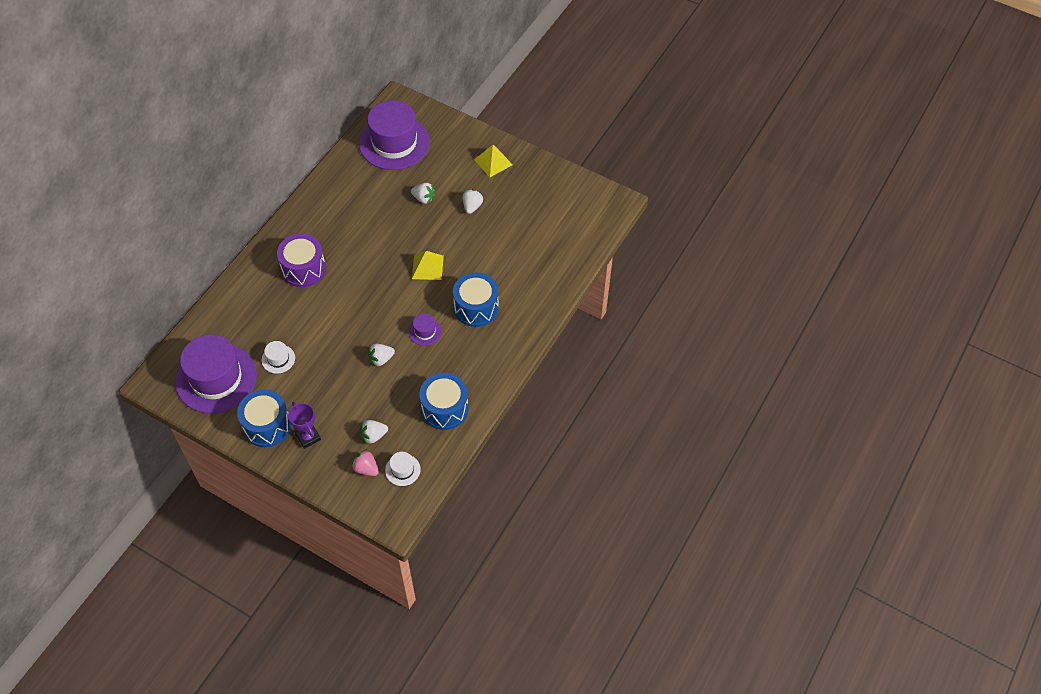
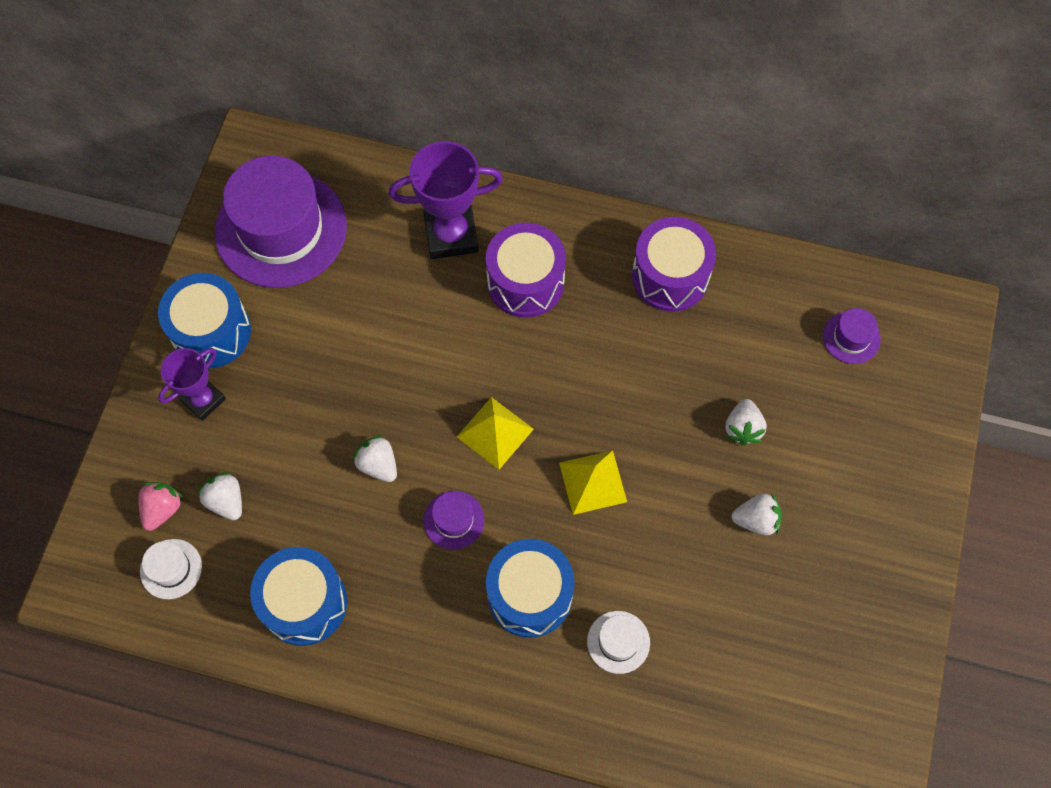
camera: 75 degrees right, 10 degrees up
(259, 296) = (451, 235): none -> purple trophy
(278, 359) = (338, 305): white hat -> white hat (618, 642)
(329, 205) = (670, 276): none -> purple drum
(394, 142) = (851, 337): purple hat -> purple hat, size x0.42
(493, 162) = (877, 527): yellow pyramid -> yellow pyramid (495, 432)

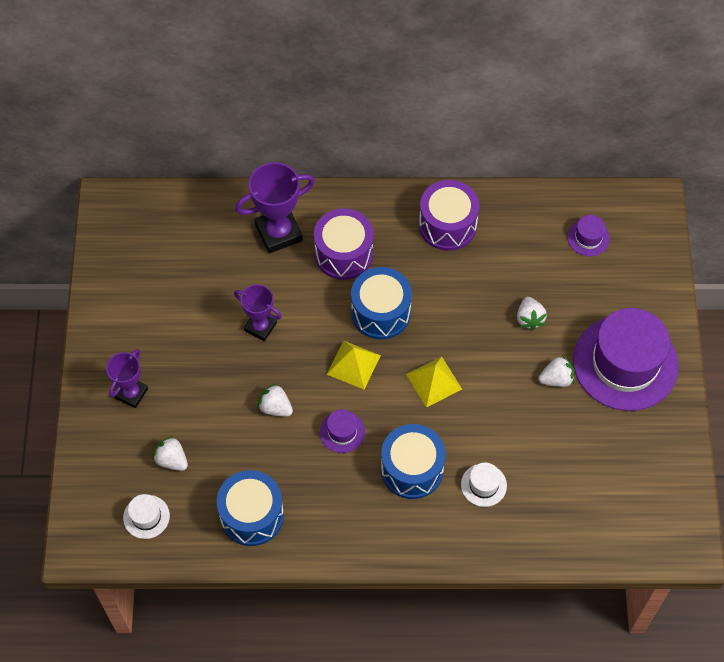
camera: 15 degrees left, 5 degrees down
(162, 509) = (126, 477): pink strawberry -> none
(211, 332) = (121, 344): blue drum -> blue drum (380, 312)
(281, 229) = (150, 258): purple hat -> purple hat (625, 363)
(391, 352) = (260, 327): none -> purple trophy

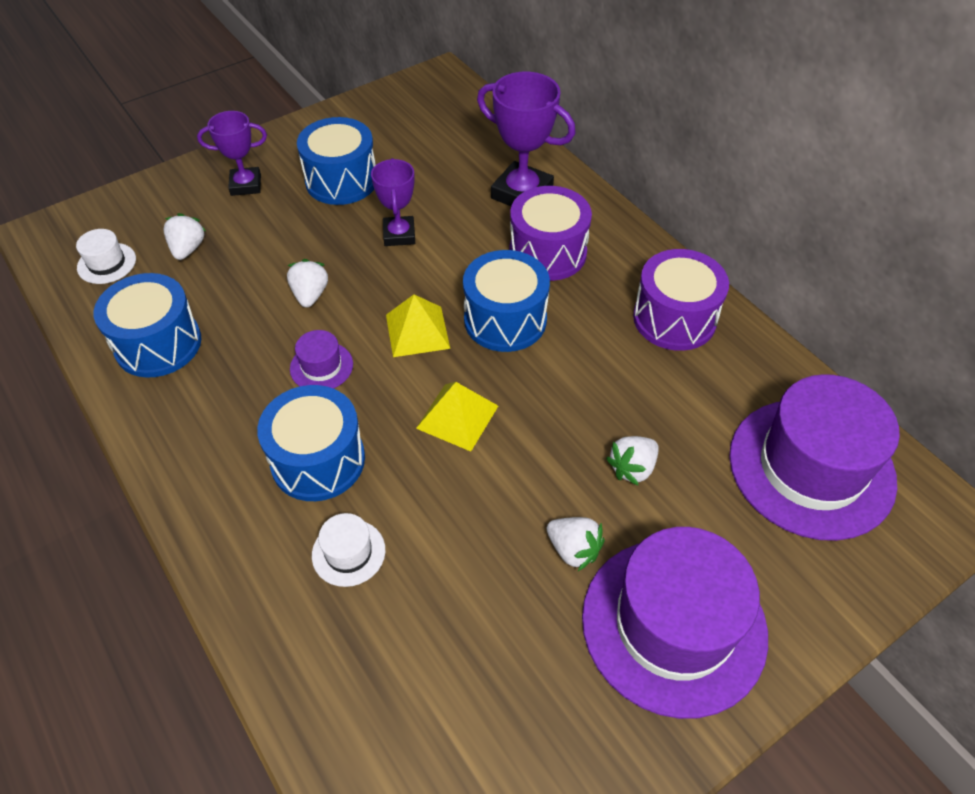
camera: 55 degrees right, 10 degrees down
(176, 331) = (341, 180): none -> blue drum
(588, 238) = (811, 468): purple hat -> purple hat, size x2.37

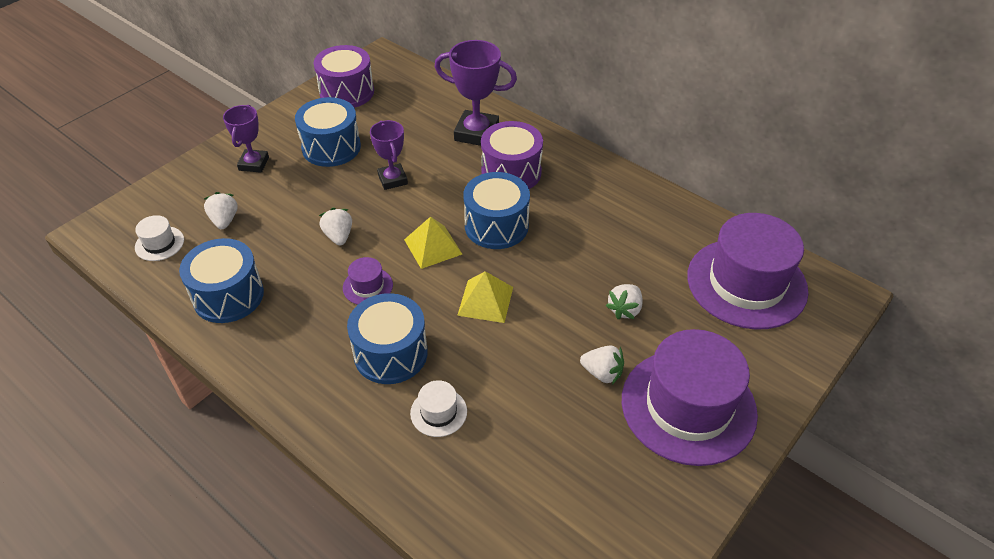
camera: 15 degrees left, 5 degrees down
(246, 185) = (254, 164): purple trophy -> purple trophy turned 60 degrees counterclockwise
(674, 318) = (619, 202): purple drum -> purple drum (347, 92)

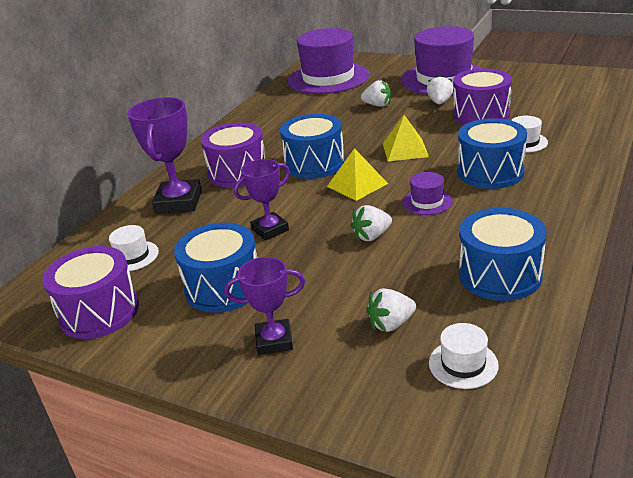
camera: 100 degrees left, 15 degrees down
(406, 107) = (132, 256): none -> white hat
(539, 401) = (481, 115): none -> purple drum

